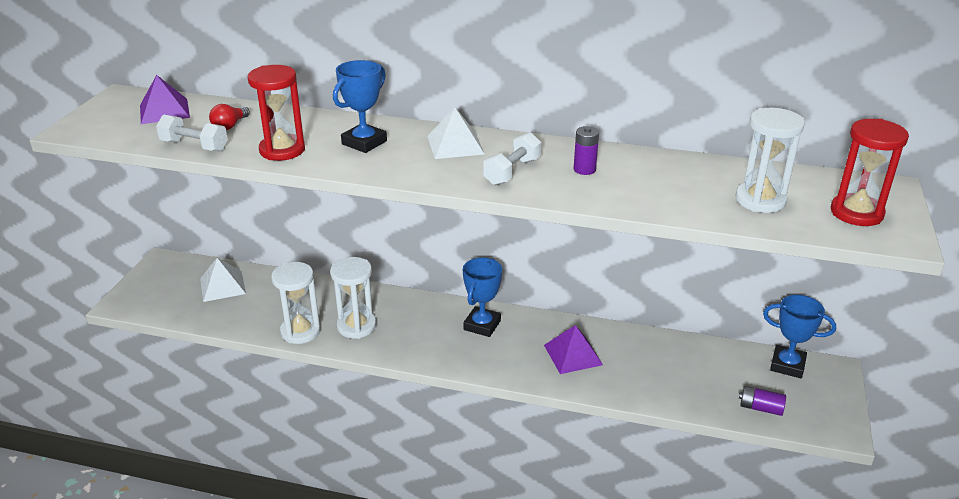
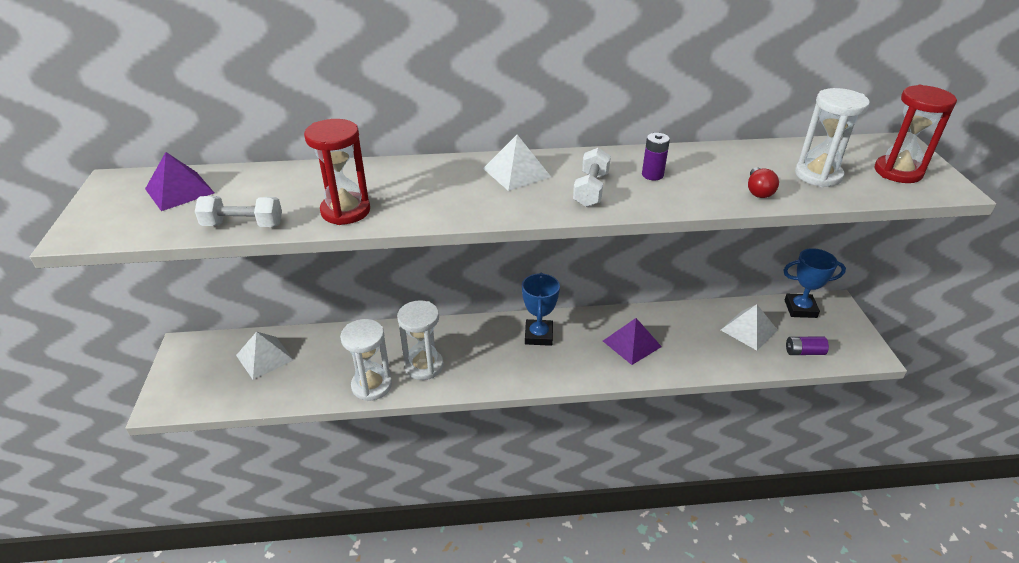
camera: 20 degrees left, 5 degrees up
(230, 126) = (268, 194): red light bulb -> red light bulb (758, 191)
(364, 142) = (425, 186): blue trophy -> none
(711, 371) = (749, 330): none -> white pyramid

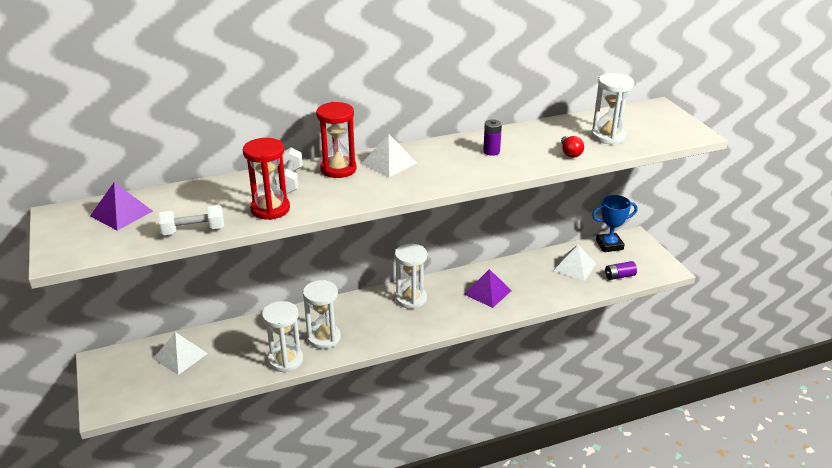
camera: 15 degrees left, 5 degrees down
(538, 335) = (411, 299): blue trophy -> white hourglass
(591, 190) = (450, 168): white dumbbell -> white dumbbell (290, 180)
(898, 172) = (661, 127): red hourglass -> red hourglass (338, 169)

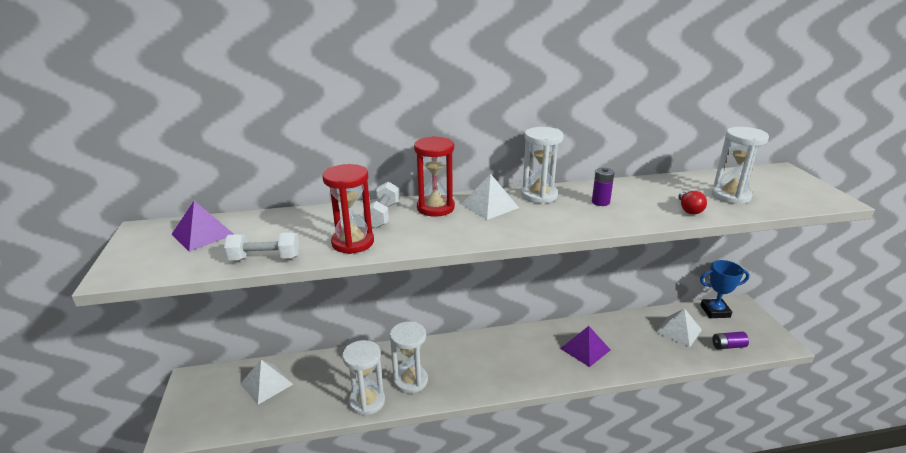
camera: 10 degrees right, 5 degrees down
(411, 299) = (505, 348): white hourglass -> white hourglass (539, 195)

